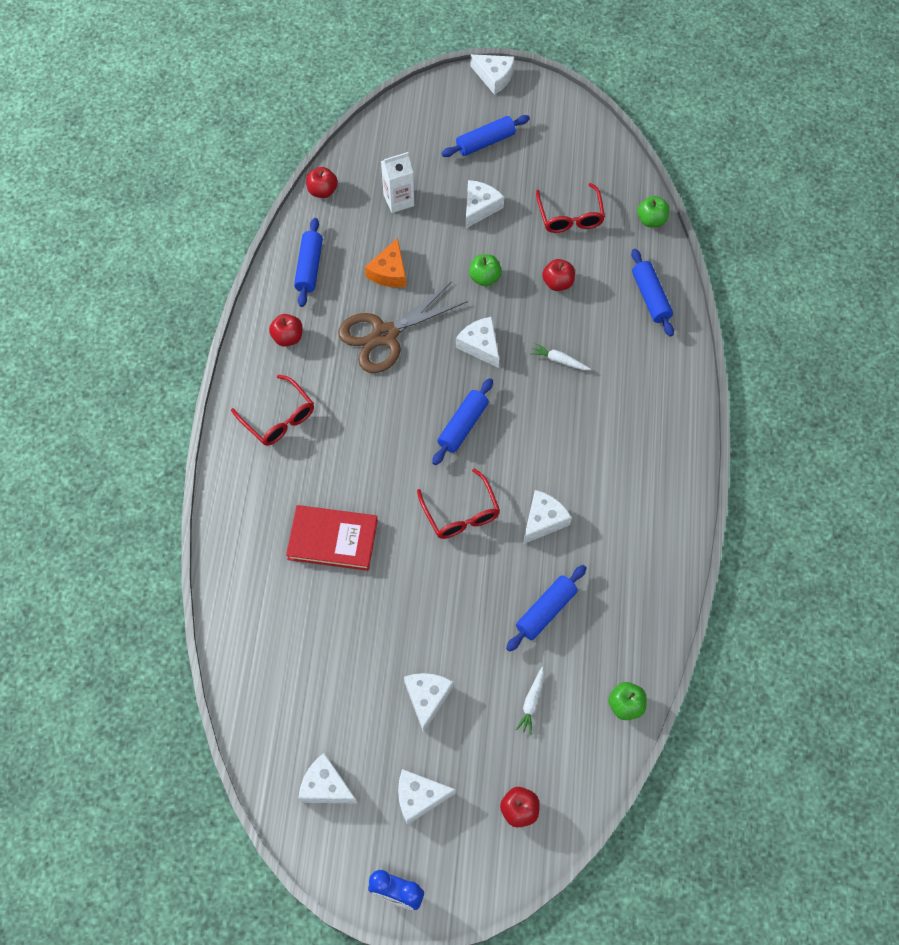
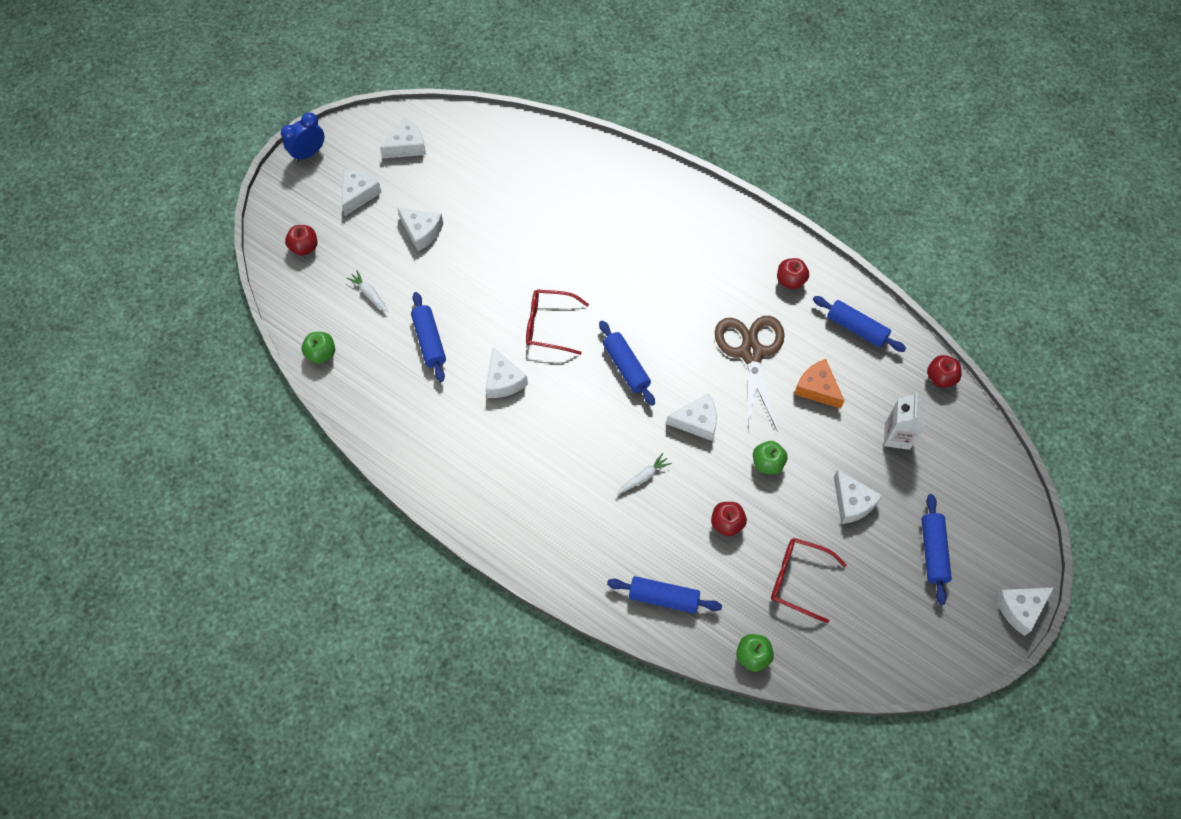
camera: 120 degrees right, 0 degrees up
(279, 418) = (715, 241): red glasses -> none
(332, 539) = (585, 230): red book -> none

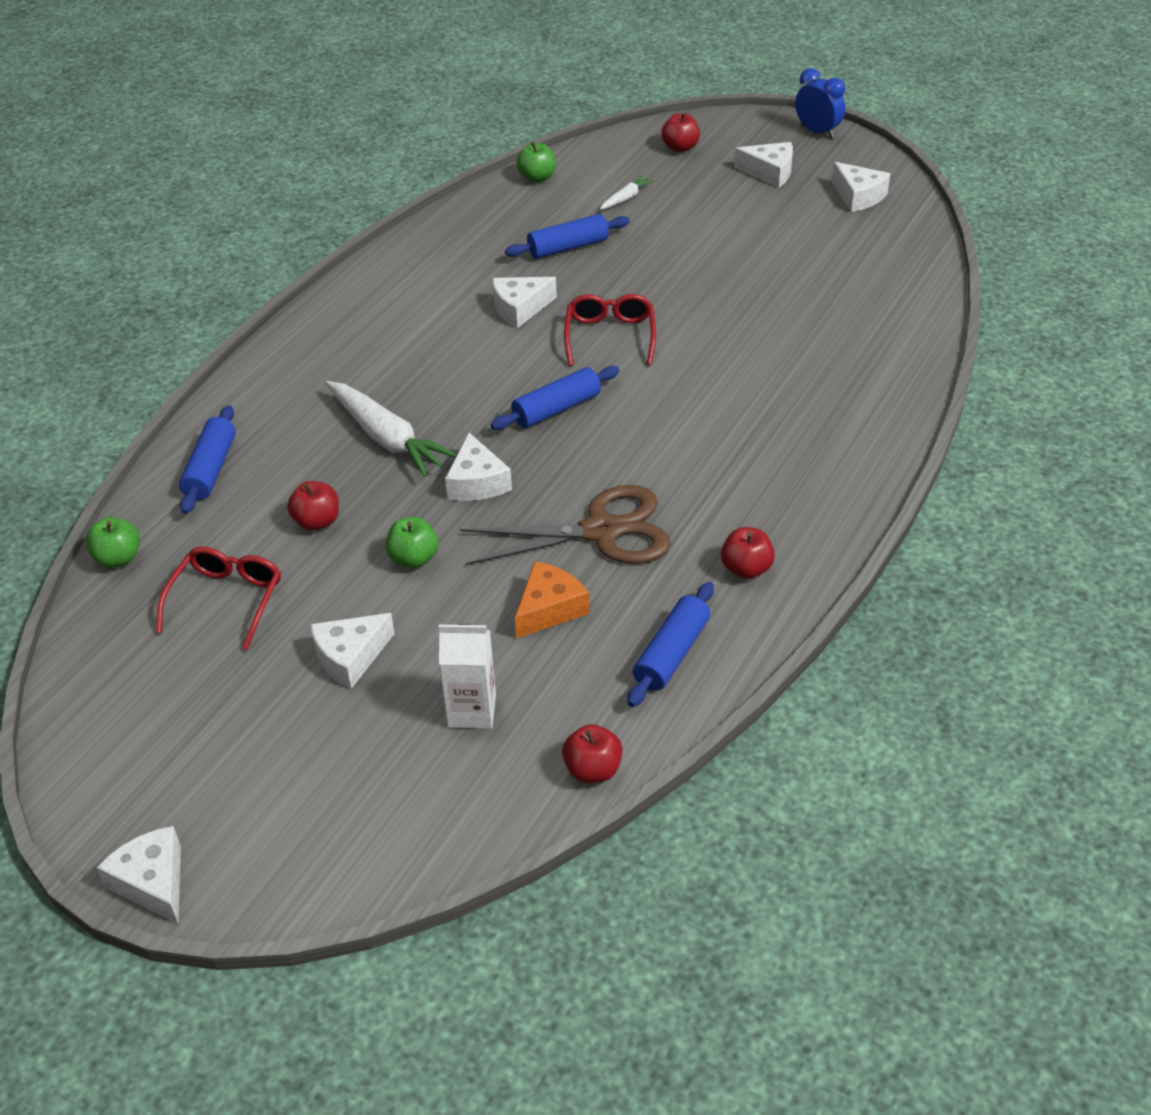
camera: 85 degrees right, 20 degrees down
(421, 231) = (729, 223): white cheese -> none
(643, 477) = (387, 438): white carrot -> white carrot, size x2.06
(933, 552) = (263, 760): blue rolling pin -> none

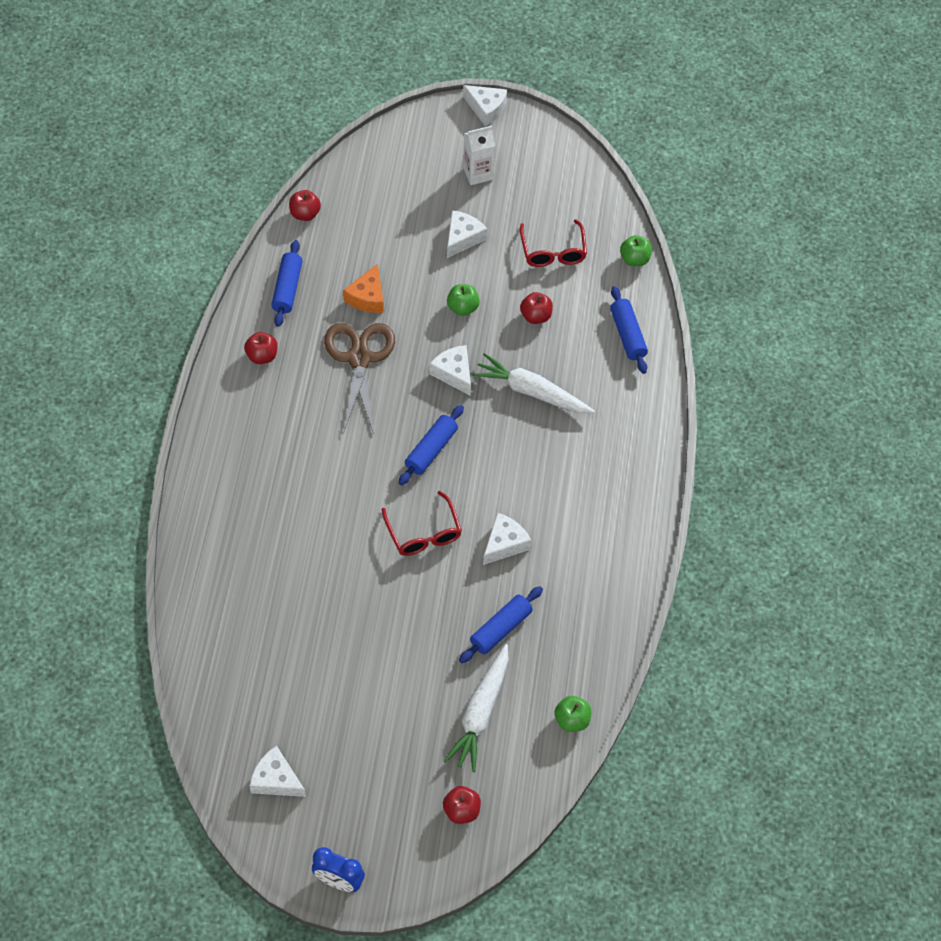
camera: 155 degrees right, 15 degrees up
(472, 711) = (381, 227): white carton -> white carton (478, 173)
(601, 531) = (359, 358): brown scissors -> brown scissors turned 120 degrees clockwise
(626, 198) = (480, 713): white carrot -> white carrot, size x2.06
(769, 172) = (366, 794): white cheese -> none

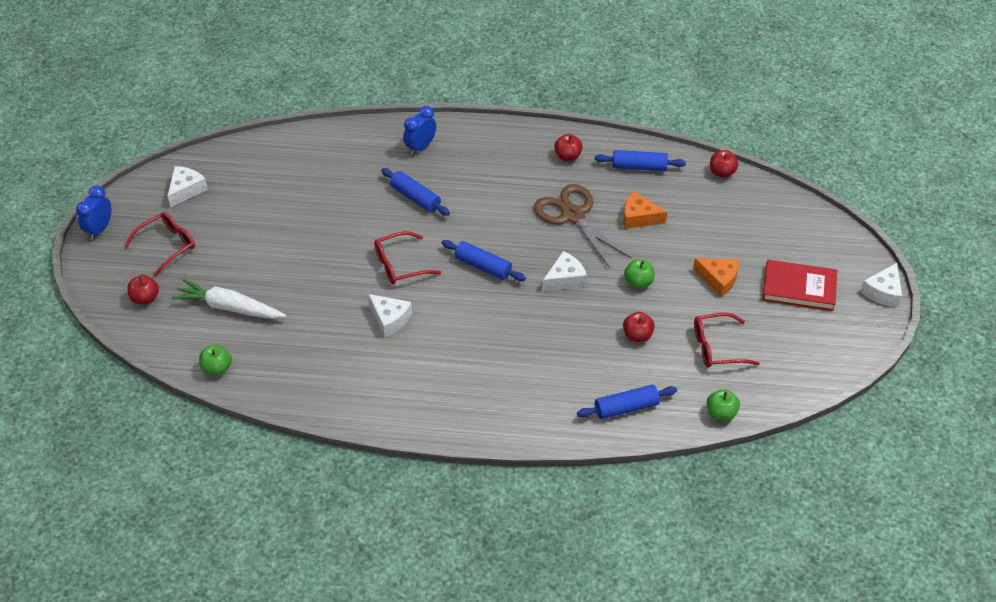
camera: 90 degrees right, 10 degrees down
(227, 508) = (420, 147): none -> blue clock
(359, 358) = (573, 216): brown scissors -> brown scissors turned 120 degrees counterclockwise
(374, 793) = (167, 245): none -> red glasses
(462, 238) = (718, 279): white cheese -> orange cheese
(478, 173) = (799, 288): white carton -> red book
(501, 629) = (306, 318): blue rolling pin -> blue rolling pin (415, 198)
(531, 392) = (551, 334): white carrot -> none

